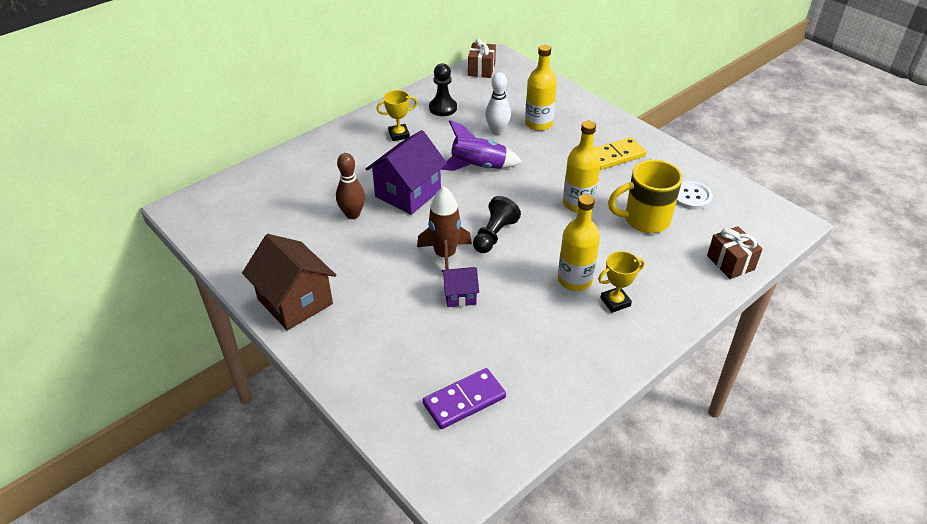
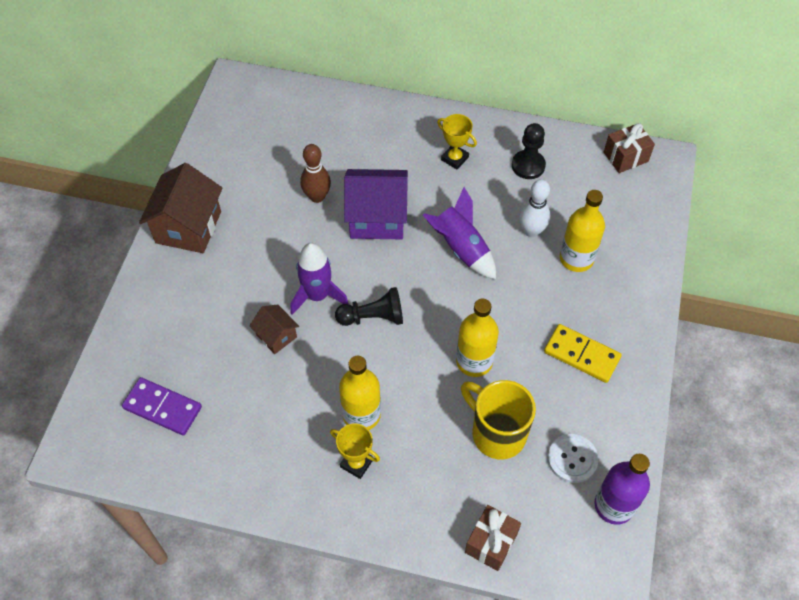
camera: 55 degrees right, 15 degrees up
(445, 255) = (317, 295): brown rocket -> purple rocket
(460, 295) = (276, 336): purple house -> brown house
(738, 195) = (614, 505): none -> purple bottle

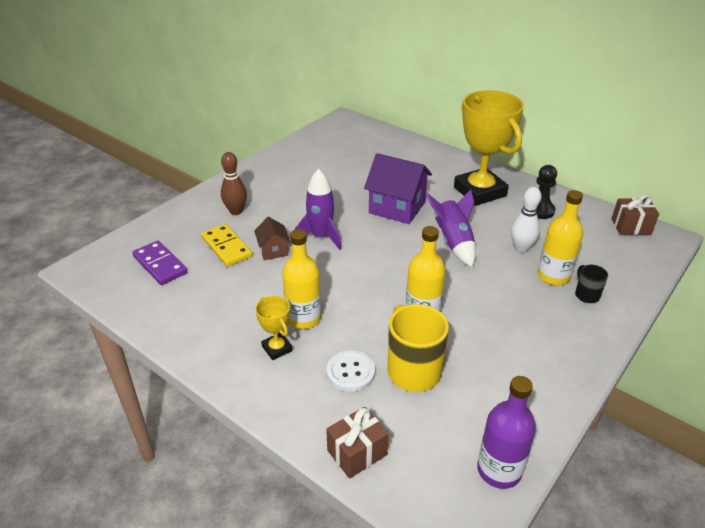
camera: 25 degrees right, 20 degrees down
(188, 227) = (257, 177): brown house -> none
(317, 197) = (359, 185): brown bowling pin -> brown bowling pin (236, 211)
(373, 317) = (355, 262): black pawn -> none
(454, 158) = (479, 191): yellow trophy -> yellow trophy, size x2.25
(572, 459) = (475, 416): white button -> white button (350, 372)
(581, 355) = (525, 341): yellow domino -> yellow domino (227, 247)
(615, 272) = (586, 295): none -> black mug

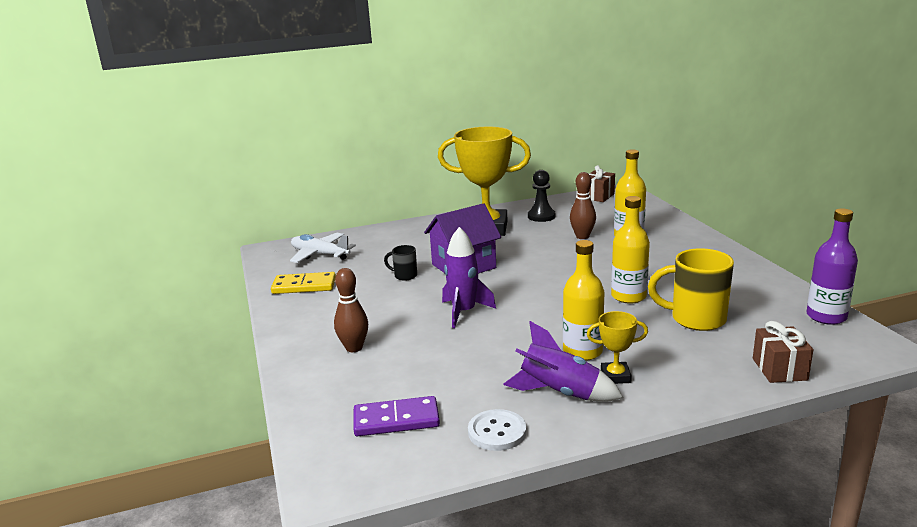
camera: 55 degrees left, 15 degrees down
(227, 247) = (416, 368): yellow domino -> yellow domino (304, 286)
(273, 250) = (455, 342): brown house -> none
(350, 372) = (677, 347): white button -> white button (497, 432)
(355, 140) = (320, 254): none -> white plane
(453, 242) = (545, 258): purple rocket -> purple rocket (560, 393)
(521, 248) = (582, 236): white bowling pin -> brown bowling pin
(586, 295) = (661, 233): black mug -> black mug (404, 276)

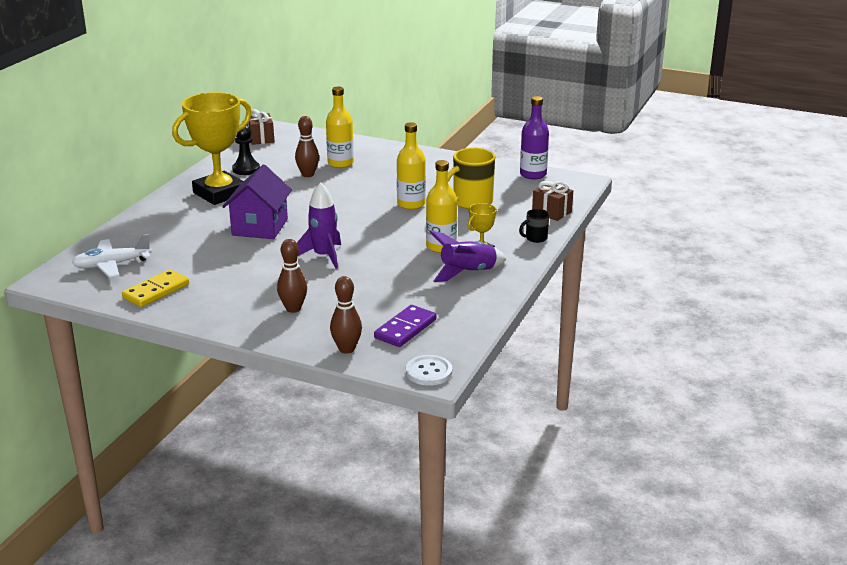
camera: 50 degrees left, 5 degrees up
(317, 410) = (346, 349): none -> brown bowling pin
(404, 276) = (227, 251): black mug -> black mug (535, 238)
(497, 432) = (470, 306): white button -> white button (429, 372)

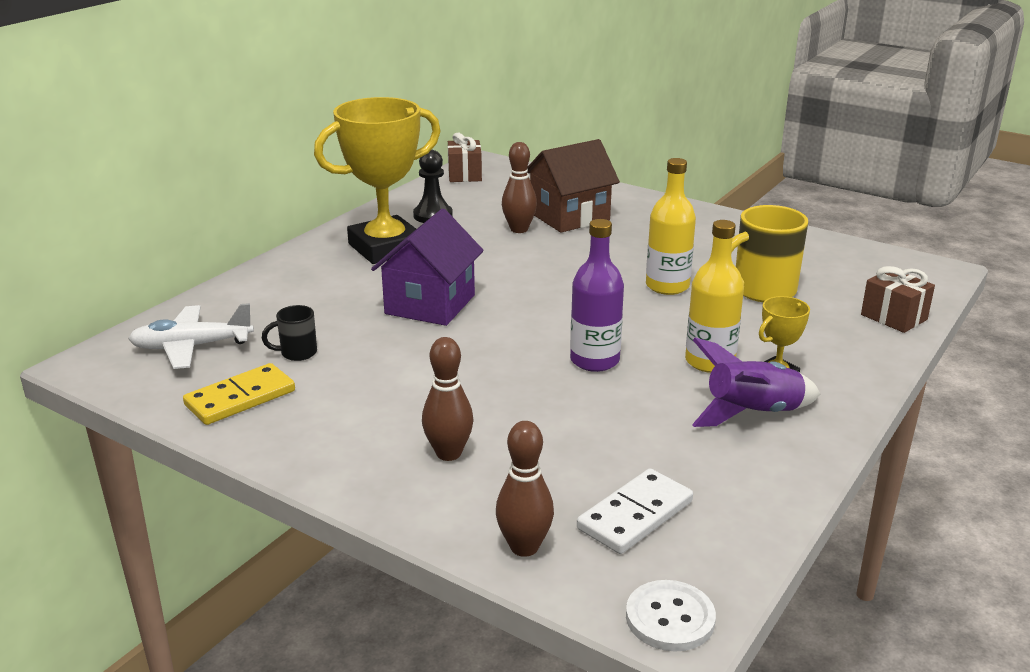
camera: 10 degrees right, 0 degrees up
(324, 256) = (518, 361): purple rocket -> none
(340, 163) = (569, 217): yellow bottle -> brown house
(405, 329) = (635, 515): purple domino -> white domino
(533, 174) = (860, 254): purple bottle -> purple bottle (594, 360)
(535, 238) = (868, 360): black mug -> black mug (297, 353)

